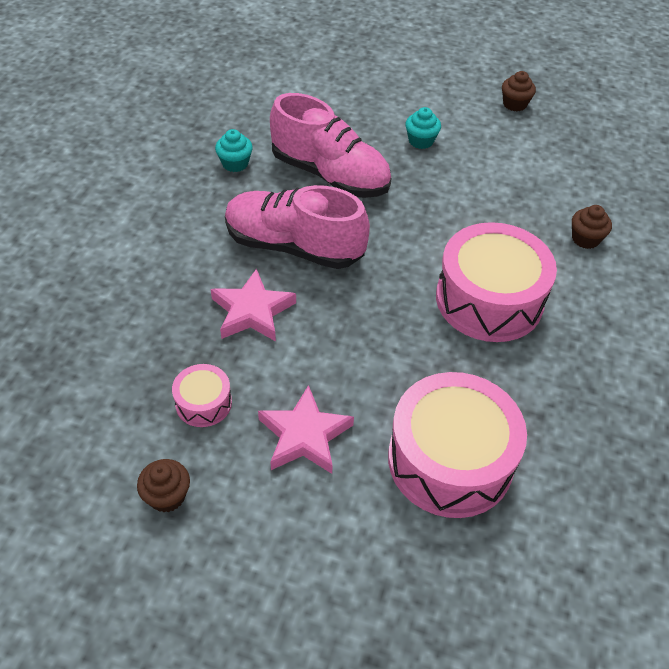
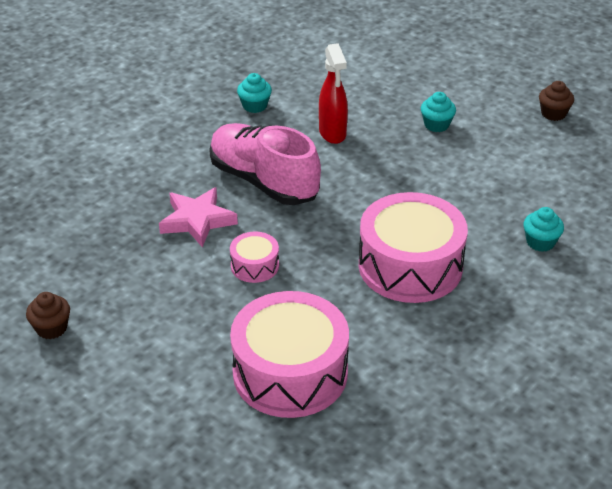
camera: 25 degrees right, 10 degrees down
(203, 403) = (117, 274): pink drum -> pink drum (255, 266)
(304, 435) = (182, 320): pink star -> none
(330, 175) = (332, 134): pink shoe -> red spray bottle
(585, 239) = (540, 242): brown cupcake -> turquoise cupcake

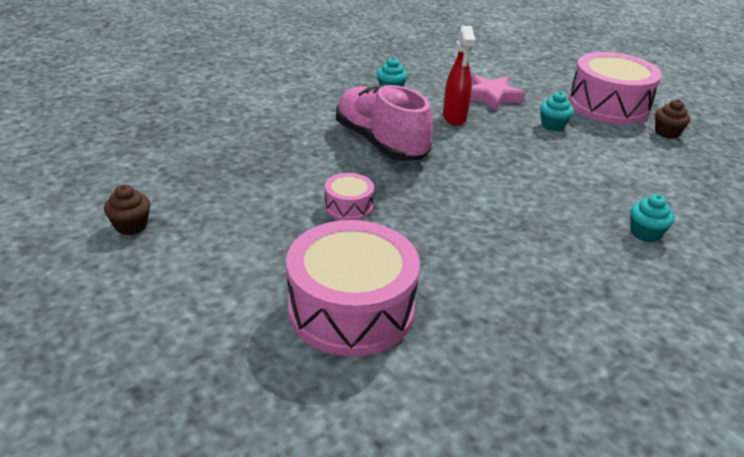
camera: 10 degrees right, 5 degrees down
(197, 220) = (308, 162): pink star -> pink star (491, 96)
(410, 266) = (504, 232): pink drum -> pink drum (608, 105)

